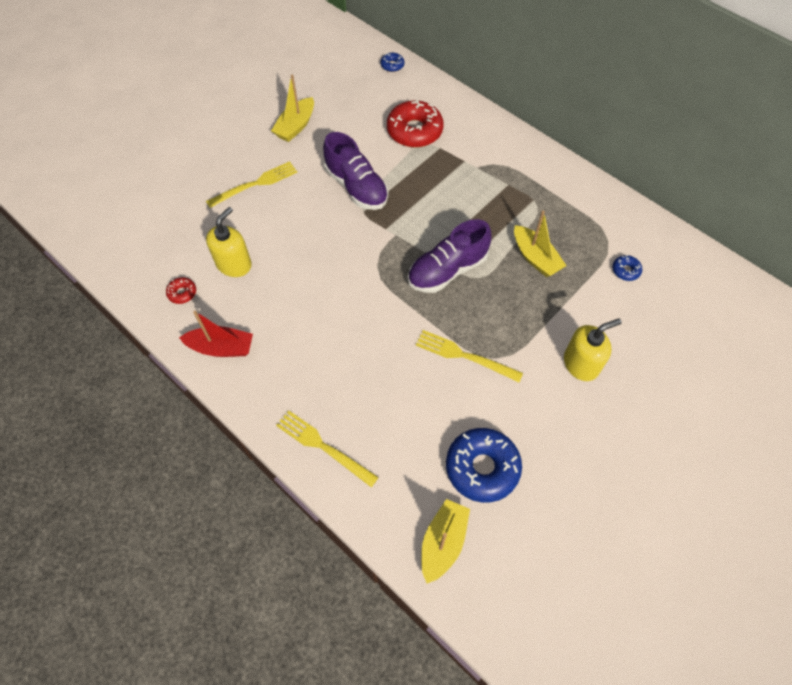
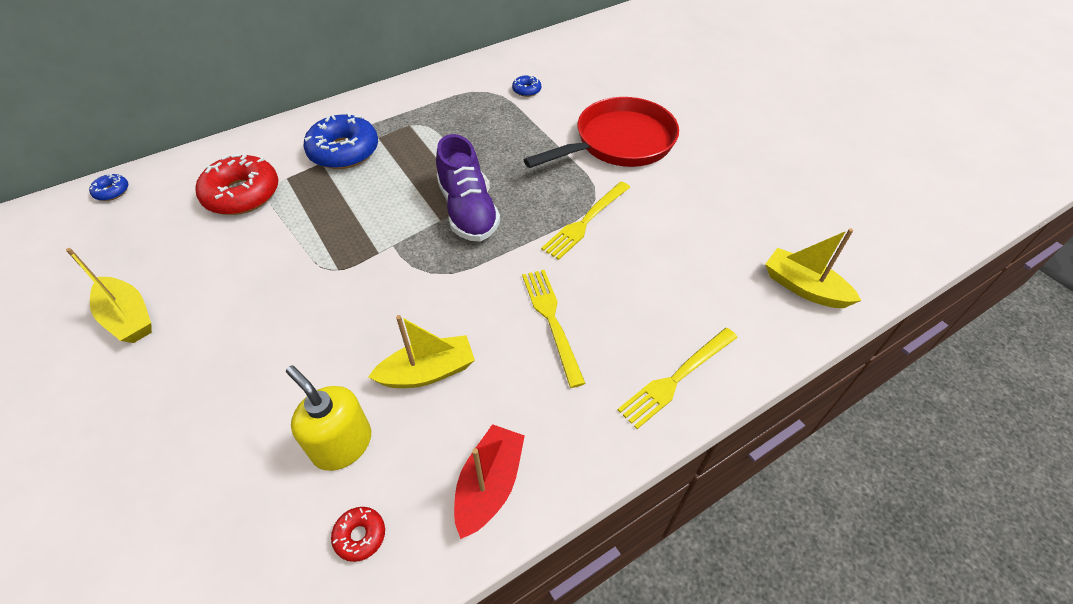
camera: 75 degrees left, 10 degrees down
(255, 184) = (203, 390): yellow fork -> yellow fork (552, 320)
(356, 187) = (292, 268): purple shoe -> none
(482, 468) = (721, 238): blue donut -> blue donut (344, 151)
(535, 258) = (484, 141): yellow boat -> yellow boat (428, 372)
(581, 364) = (619, 142): yellow soap dispenser -> red pan

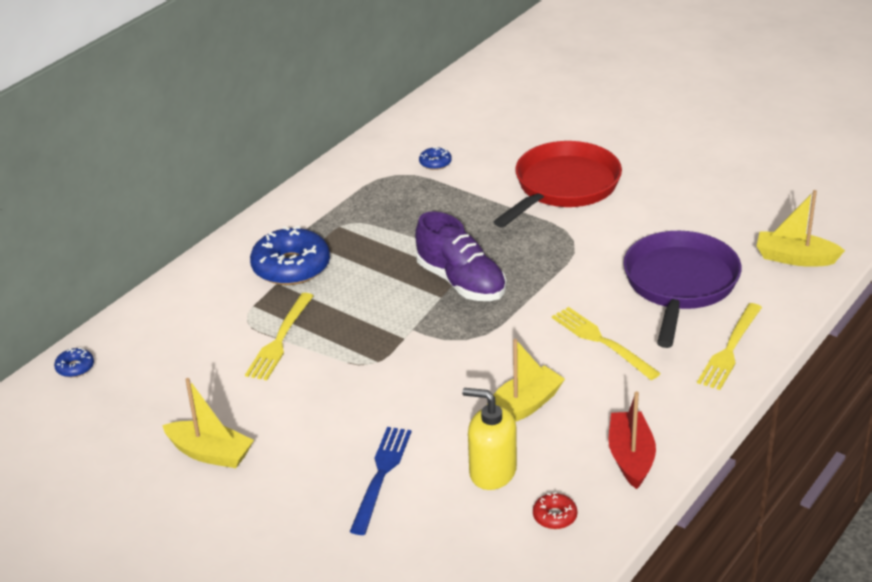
camera: 20 degrees left, 15 degrees down
(241, 404) = (381, 475): none -> blue fork
(242, 194) = (220, 331): red donut -> none
(585, 221) = (578, 261): yellow fork -> yellow fork (280, 340)
(667, 280) = (680, 285): none -> purple pan

